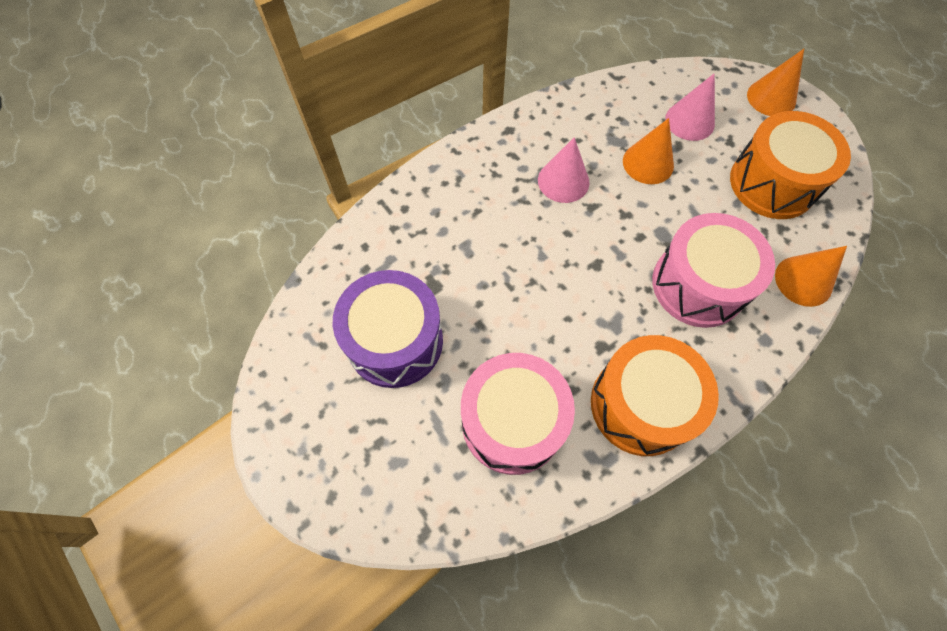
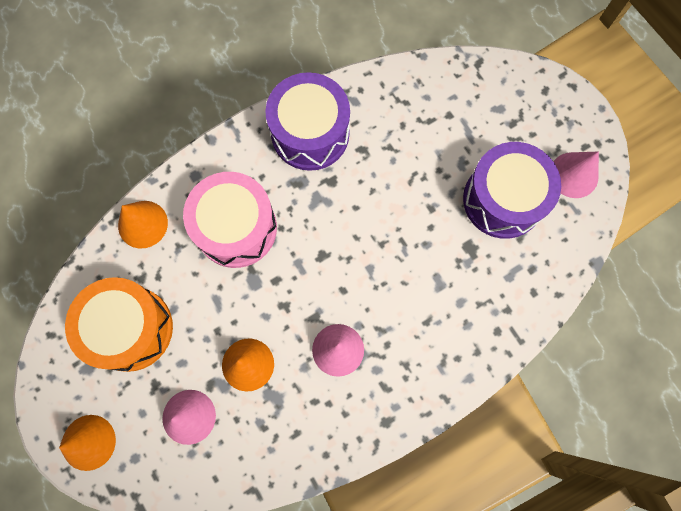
camera: 175 degrees left, 10 degrees up
(306, 379) = (574, 175): none -> pink cone
(512, 422) = (411, 129): pink drum -> none
(640, 405) = (310, 133): orange drum -> purple drum

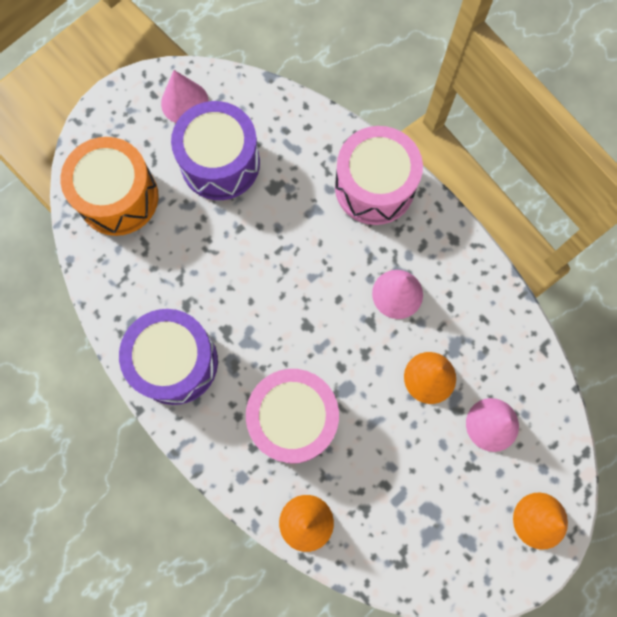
camera: 100 degrees left, 0 degrees up
(130, 329) = (420, 506): orange drum -> orange drum (118, 197)
(457, 349) = (374, 187): none -> pink drum

